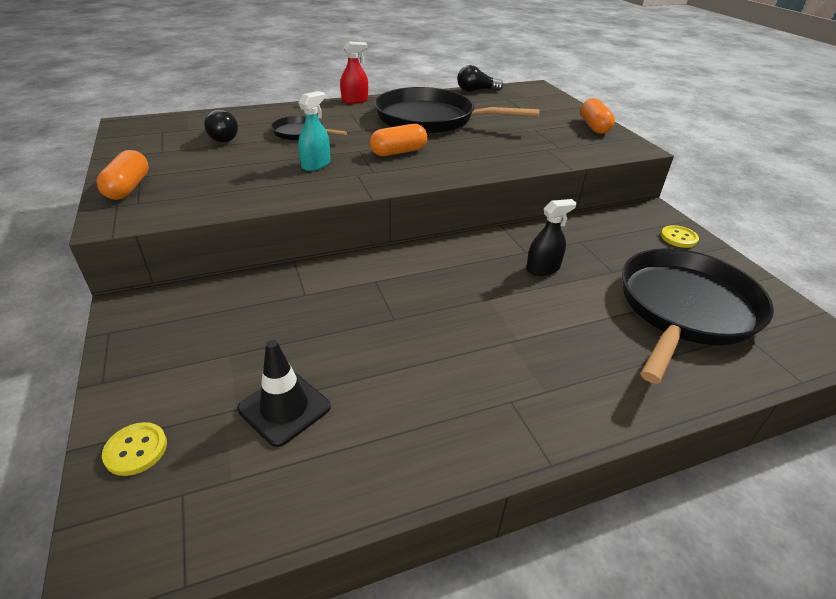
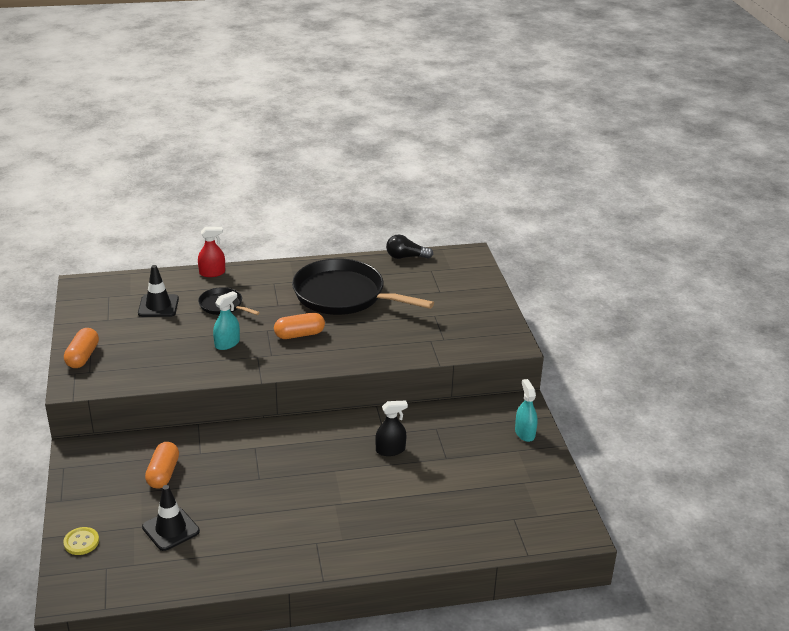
camera: 10 degrees right, 5 degrees down
(224, 137) = (158, 306): black light bulb -> black traffic cone
(355, 100) = (282, 264): red spray bottle -> red spray bottle (212, 273)
(594, 127) = (493, 315): orange capsule -> orange capsule (163, 474)
(678, 238) = (525, 433): yellow button -> turquoise spray bottle
(684, 309) = (482, 494): black pan -> none

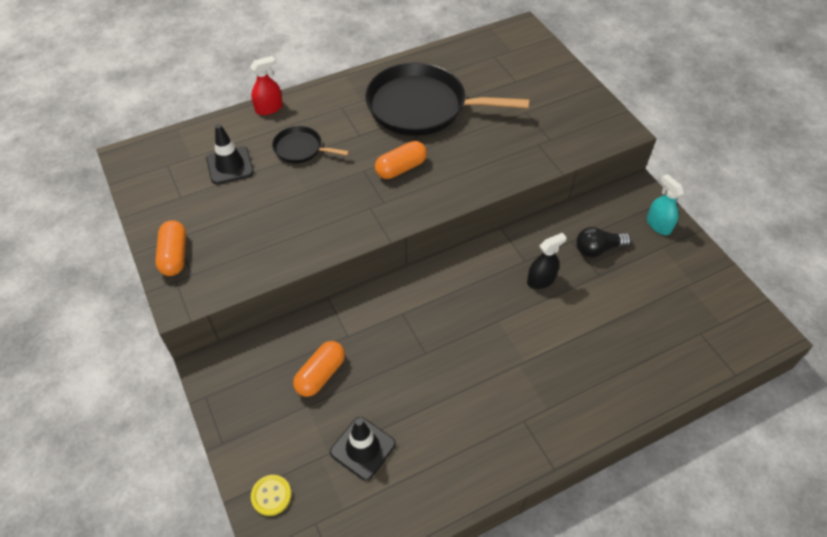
camera: 15 degrees left, 20 degrees up
(163, 474) = (320, 375): orange capsule -> orange capsule turned 45 degrees clockwise
(227, 343) = (329, 198): turquoise spray bottle -> none
(406, 257) = (461, 45): black light bulb -> black light bulb (598, 249)

